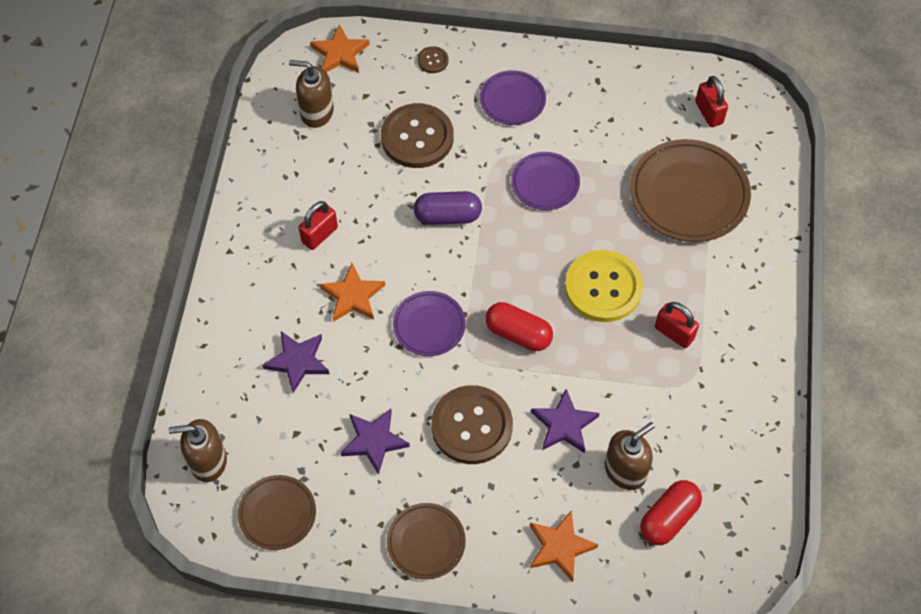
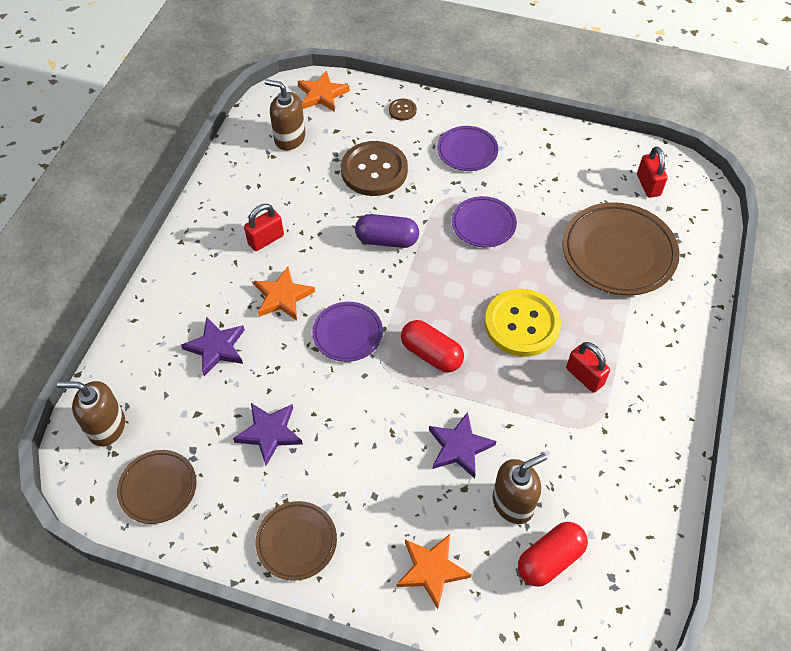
camera: 10 degrees right, 5 degrees down
(471, 426) = (368, 434): brown button -> none

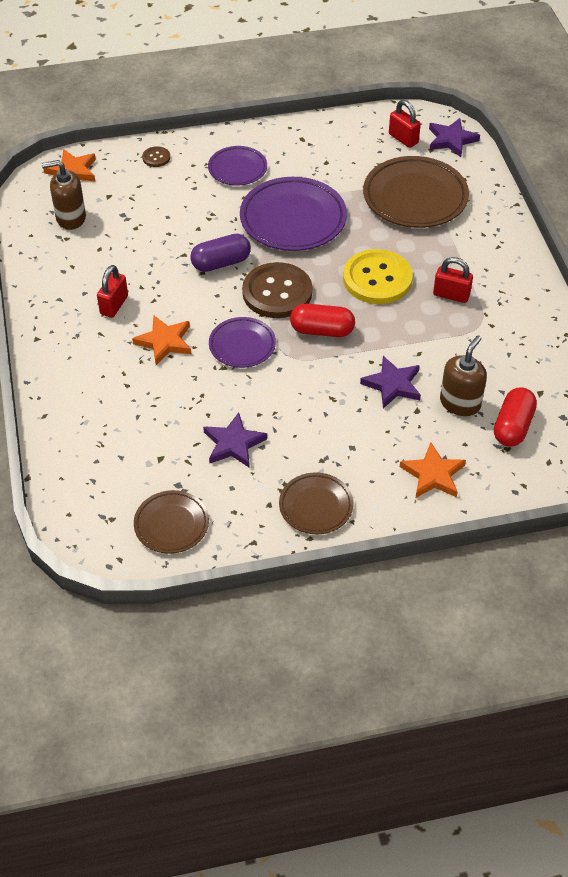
camera: 30 degrees left, 5 degrees down
(106, 427) = (88, 503): brown soap dispenser -> none
(216, 347) = (137, 403): purple star -> purple star (451, 140)
(374, 170) = (168, 214): brown button -> brown button (277, 292)
(483, 224) = (293, 219): purple plate -> purple plate, size x1.74

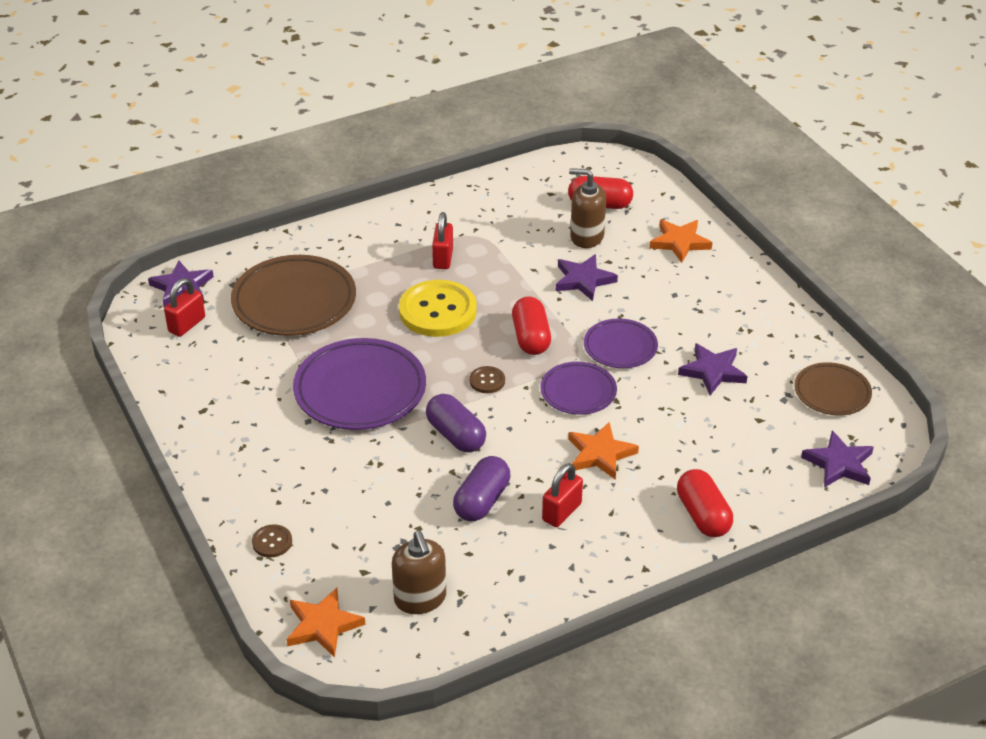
camera: 105 degrees left, 10 degrees down
(70, 387) = (703, 515): none -> red capsule
(83, 497) = (839, 464): none -> purple star
(114, 305) = (561, 512): red padlock -> red padlock turned 60 degrees counterclockwise
(145, 264) = (482, 501): none -> purple capsule
(237, 169) = (277, 457): purple plate -> purple plate (620, 347)
(277, 292) = (487, 381): brown button -> brown button, size x0.44
(316, 506) = (755, 305): brown plate -> none

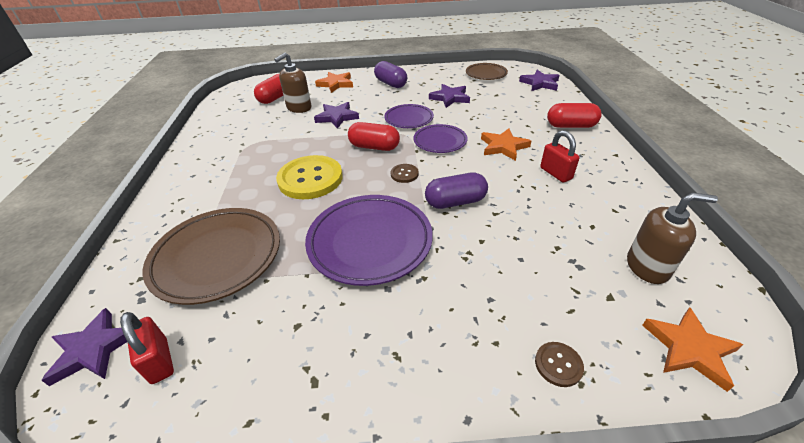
camera: 65 degrees left, 0 degrees up
(443, 258) = (256, 163): red padlock -> none
(482, 501) = (534, 206): purple capsule -> purple capsule (391, 83)

